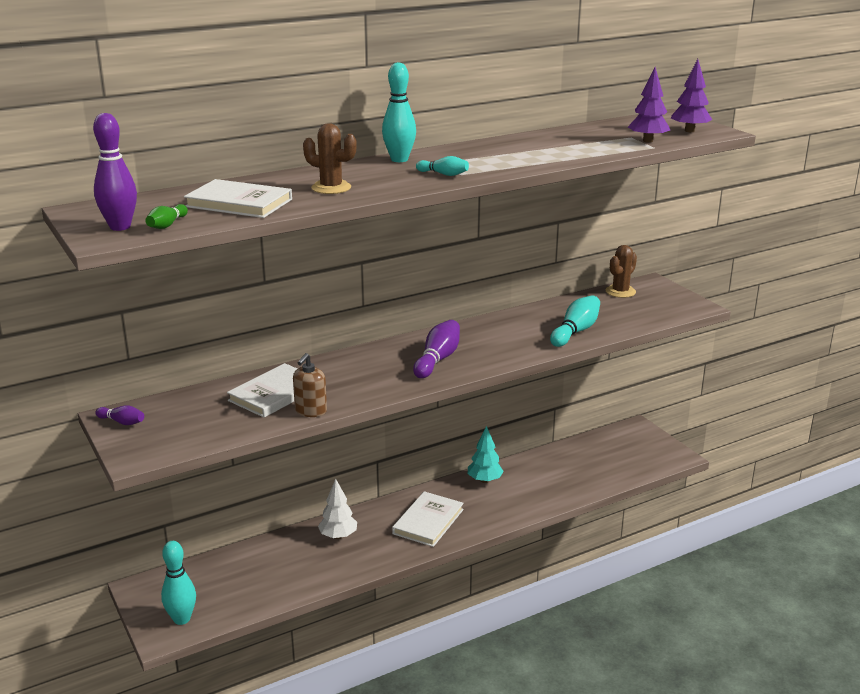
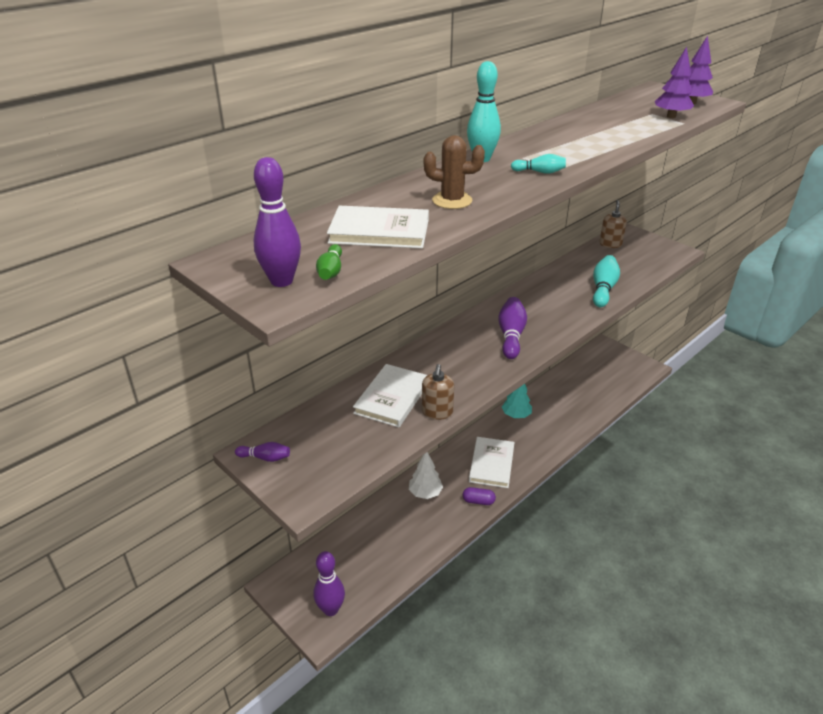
camera: 15 degrees left, 10 degrees up
(182, 619) = (331, 609): turquoise bowling pin -> purple bowling pin
(392, 553) = (478, 501): none -> purple capsule
(620, 292) = (610, 244): brown cactus -> brown soap dispenser

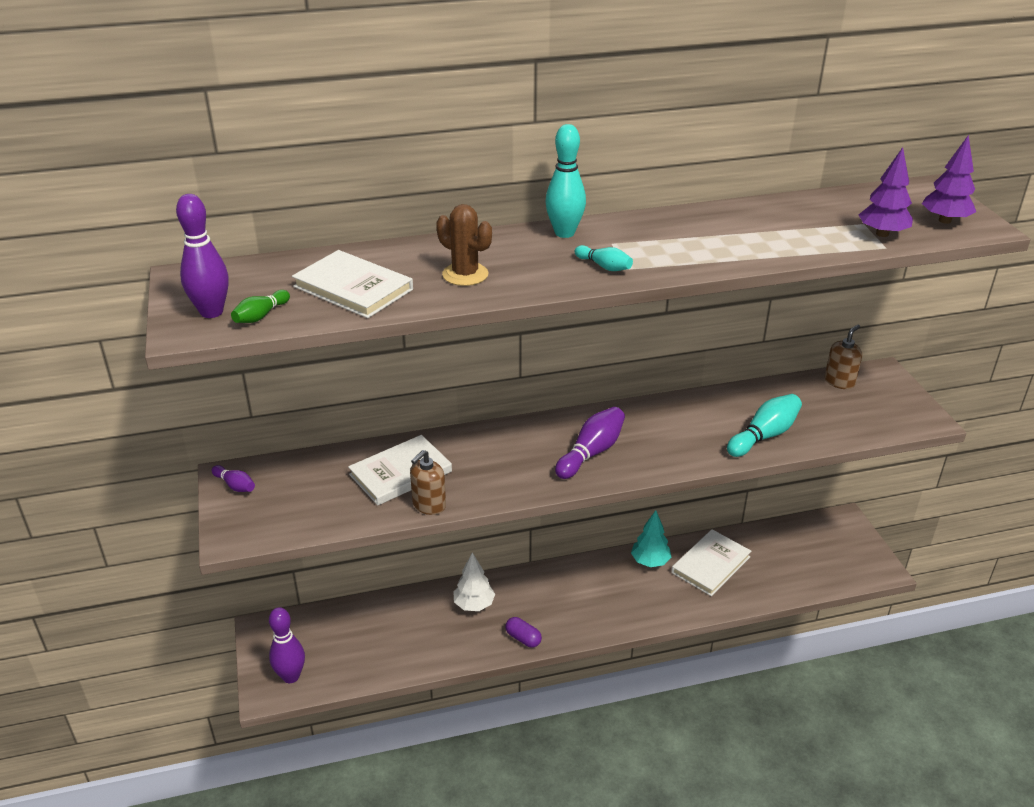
camera: 30 degrees right, 0 degrees up
(491, 464) = (572, 604): white book -> white book (710, 564)

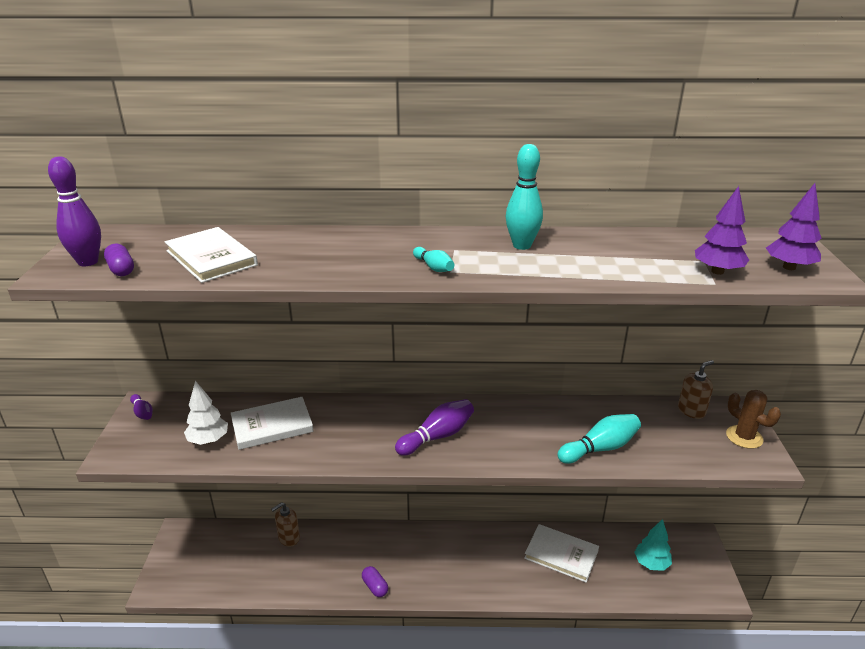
camera: 15 degrees right, 5 degrees down
(261, 316) = (121, 270): green bowling pin -> purple capsule
(291, 676) = (180, 577): purple bowling pin -> none
(429, 505) = (279, 457): brown soap dispenser -> brown soap dispenser (289, 538)
(465, 274) = (310, 259): brown cactus -> brown cactus (744, 437)
(474, 604) = (348, 547): white tree -> white tree (208, 440)
(564, 233) = (419, 237): turquoise bowling pin -> turquoise bowling pin (522, 245)
(650, 561) = (509, 540): turquoise tree -> turquoise tree (651, 563)
(710, 564) = (561, 554): white book -> white book turned 60 degrees clockwise

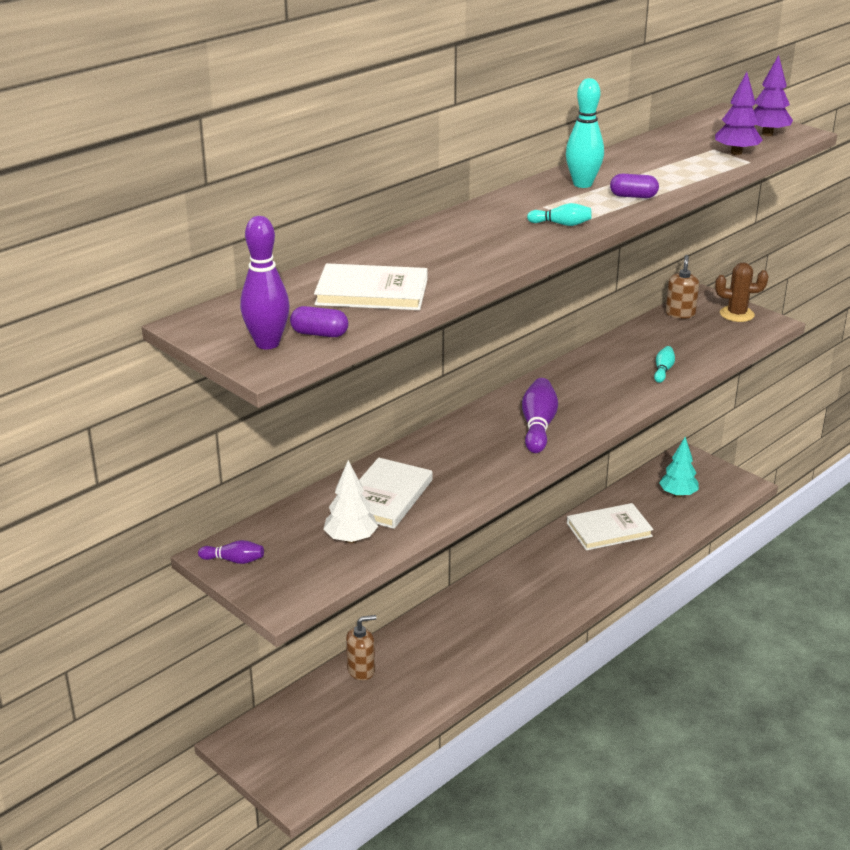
camera: 45 degrees left, 0 degrees up
(289, 538) = (361, 670): brown soap dispenser -> brown soap dispenser turned 120 degrees counterclockwise
(375, 587) = (500, 649): purple capsule -> purple capsule (633, 196)
(600, 448) = (663, 370): turquoise bowling pin -> turquoise bowling pin, size x0.56

